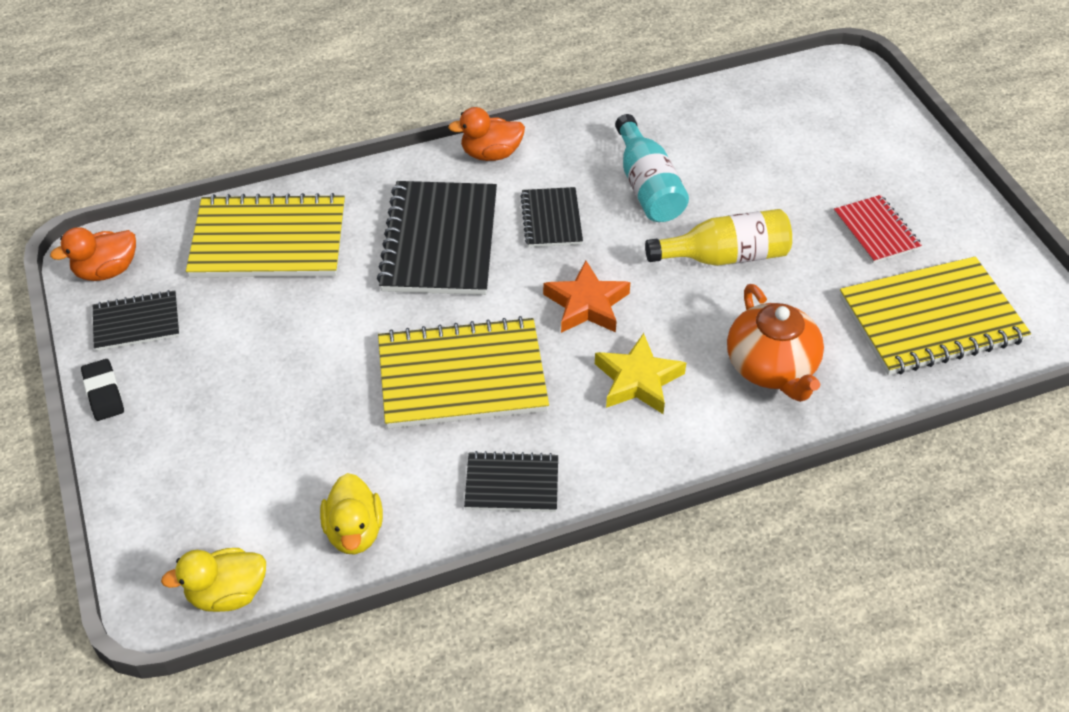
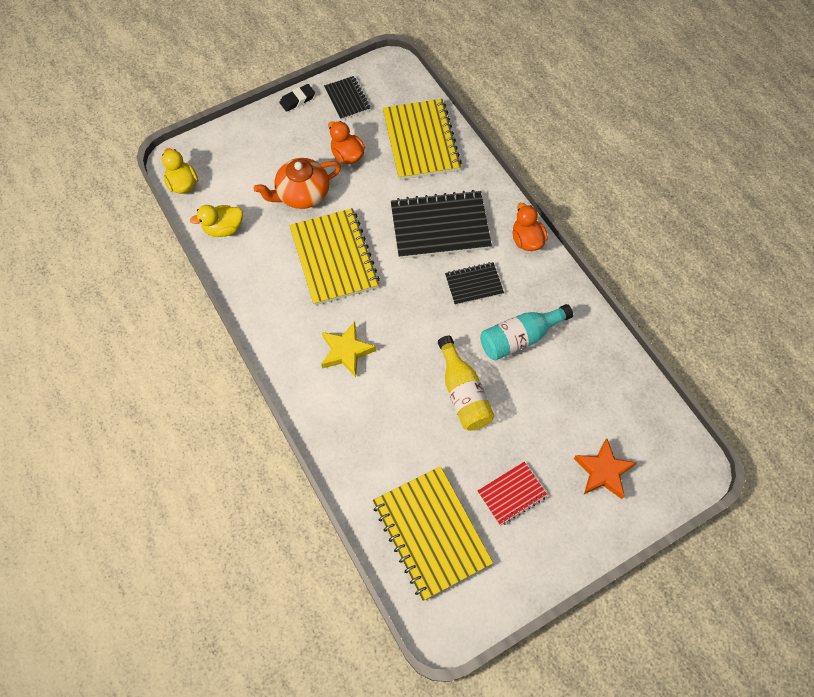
camera: 80 degrees right, 15 degrees up
(107, 271) = (382, 75): orange duck -> orange duck (347, 155)
(512, 484) = (261, 296): black notebook -> none
(587, 304) = (403, 315): orange star -> orange star (603, 471)
(771, 367) = (369, 428): orange teapot -> orange teapot (302, 194)

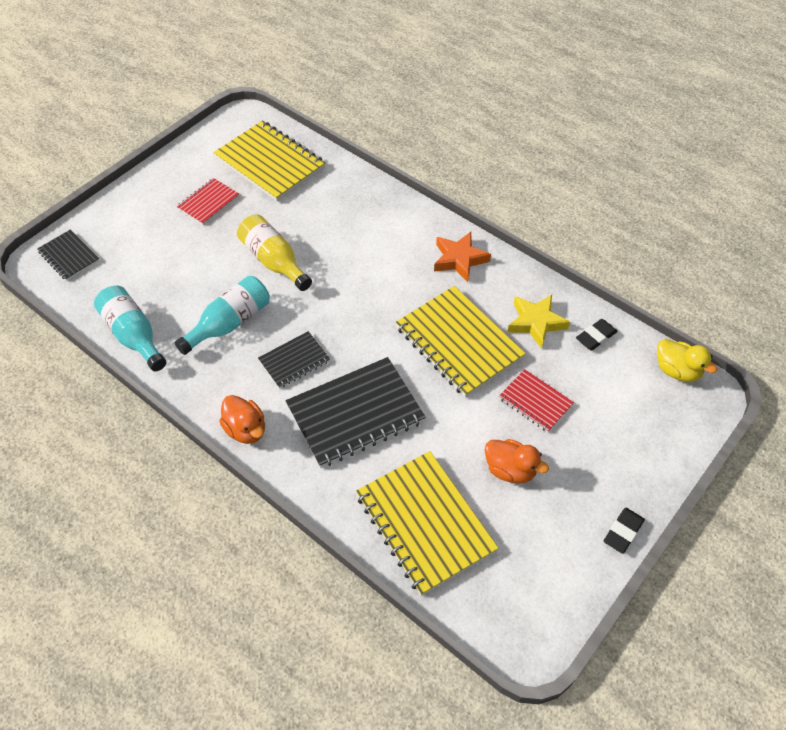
camera: 160 degrees right, 10 degrees down
(223, 229) = (595, 337): yellow duck -> black eraser
(302, 194) = (535, 402): orange teapot -> red notebook
(346, 351) = (401, 263): yellow star -> yellow star (536, 322)
(347, 99) = (557, 557): black notebook -> black notebook (69, 256)
(603, 471) = (128, 238): orange star -> orange star (459, 259)
(607, 353) = (133, 335): none -> turquoise bottle

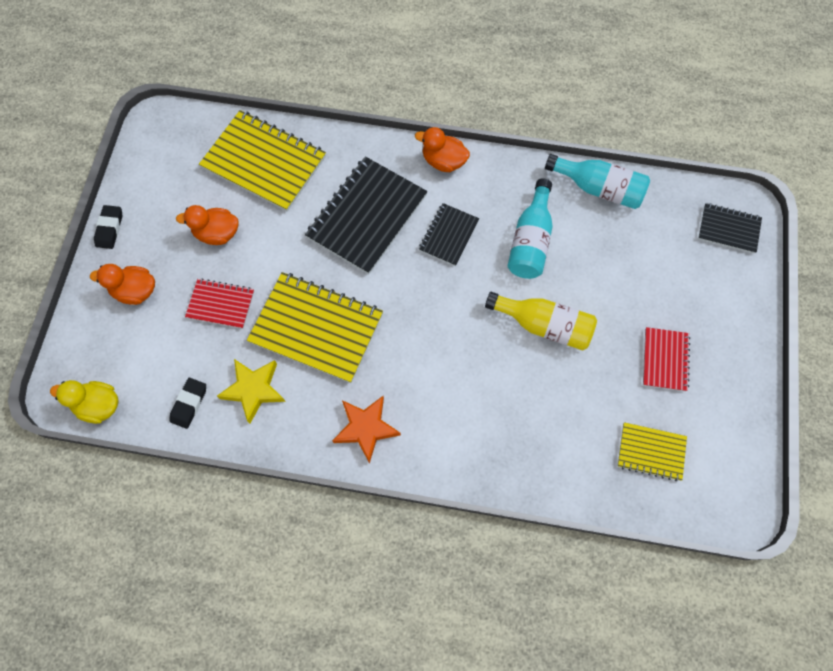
camera: 150 degrees right, 15 degrees up
(270, 163) = (651, 452): yellow notebook -> yellow notebook, size x0.53
(614, 453) = (135, 291): none -> orange duck

